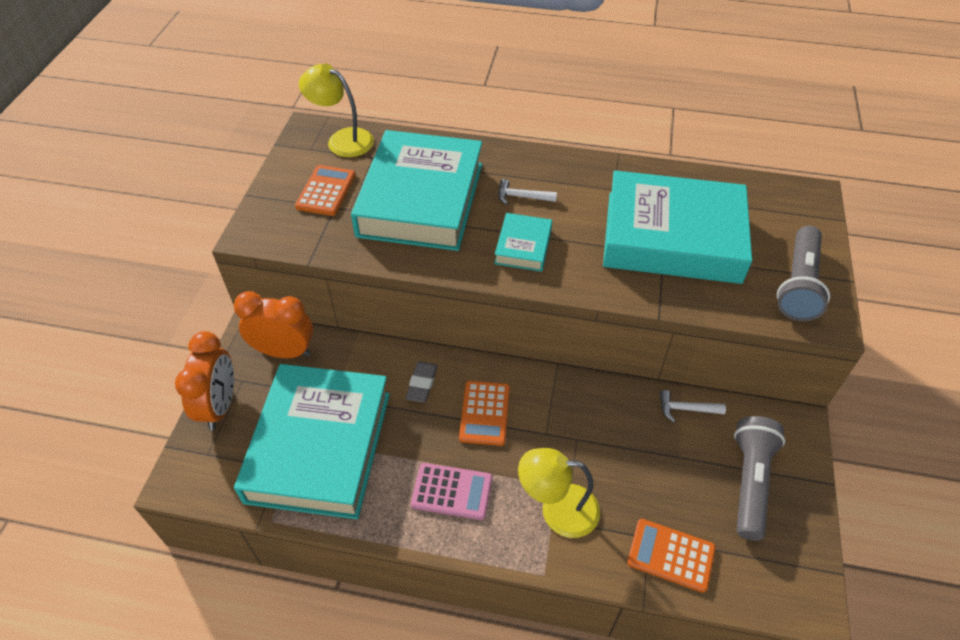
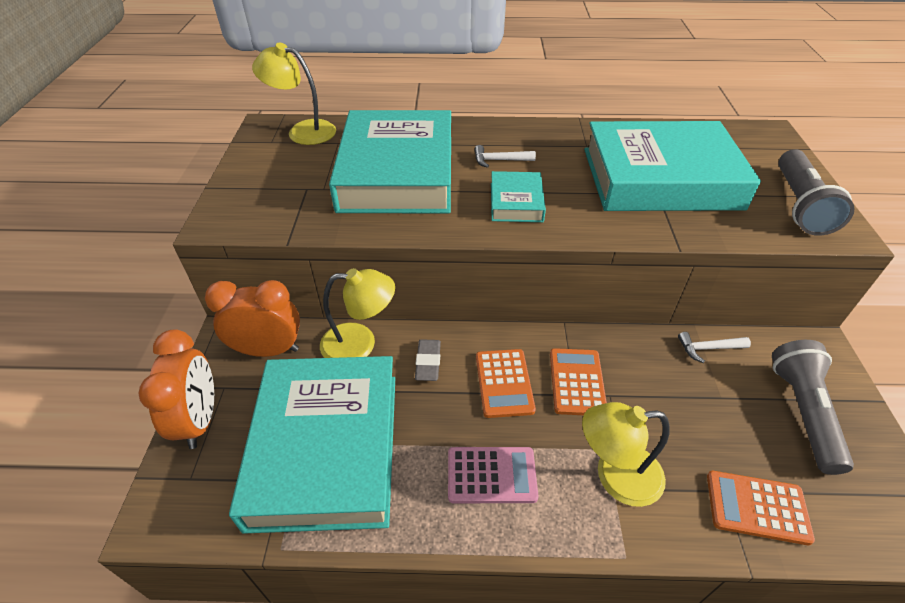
camera: 10 degrees left, 5 degrees down
(326, 191) = (294, 175): orange calculator -> orange calculator (577, 382)
(365, 357) = (360, 343): none -> yellow lamp

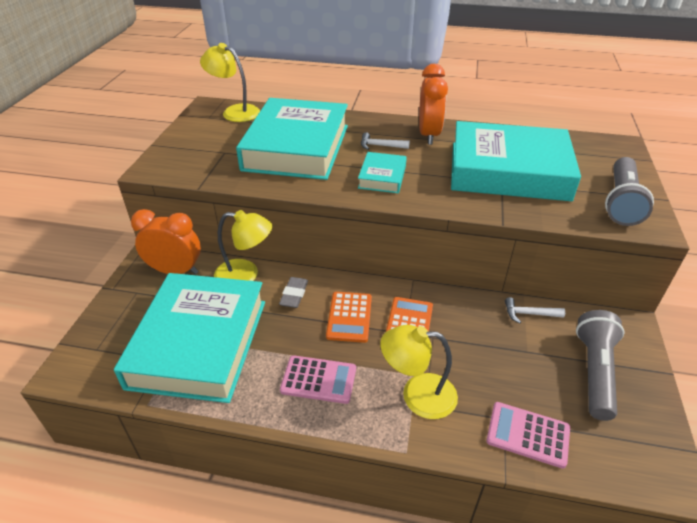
camera: 10 degrees right, 5 degrees down
(200, 420) = (113, 311): orange clock -> orange clock (428, 135)
(757, 507) = (528, 434): orange calculator -> pink calculator

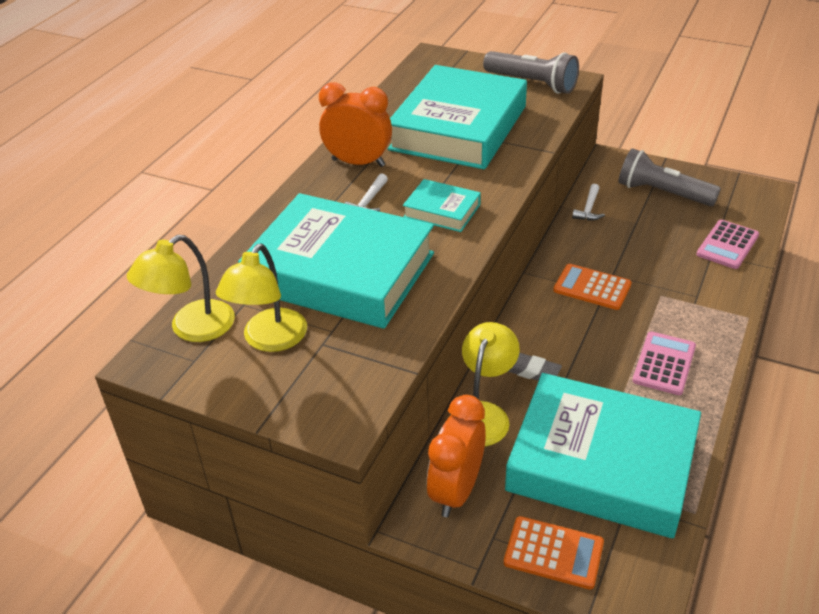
camera: 75 degrees left, 0 degrees up
(349, 317) = (575, 329): orange calculator -> orange calculator (553, 553)
(417, 395) = (685, 298): yellow lamp -> yellow lamp (269, 340)

